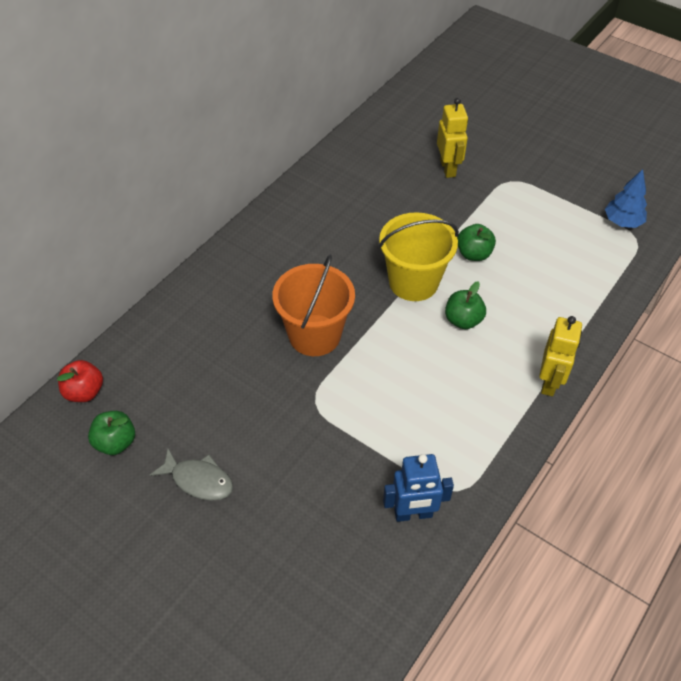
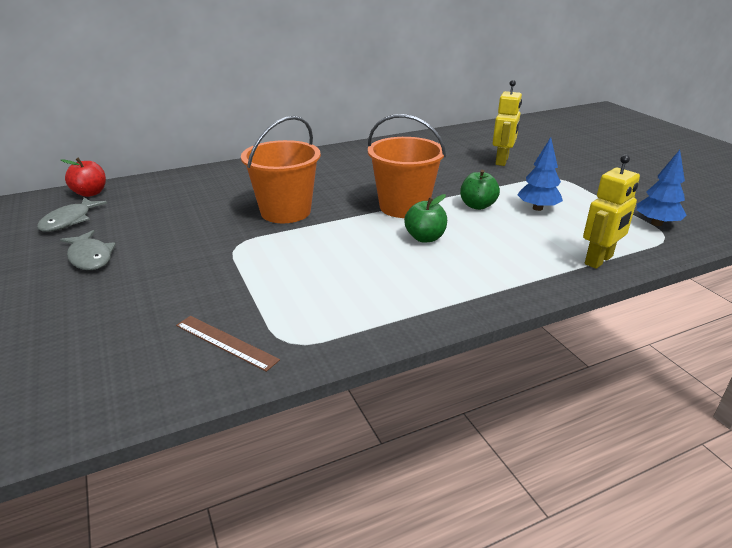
camera: 30 degrees right, 20 degrees down
(115, 442) = (69, 221): green apple -> grey fish
(413, 282) = (404, 207): yellow bucket -> orange bucket
(413, 514) = (226, 342): blue robot -> brown ruler
(524, 237) = (537, 208): none -> blue tree
(549, 382) = (473, 300): yellow robot -> yellow robot (599, 260)

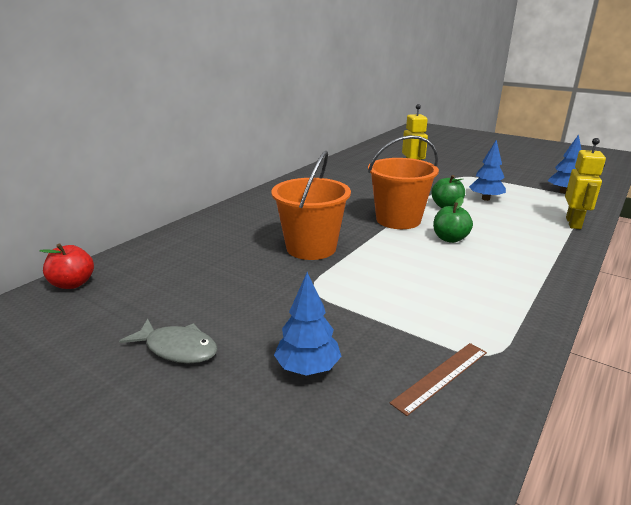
camera: 30 degrees left, 5 degrees down
(69, 221) = (91, 319): grey fish -> none
(147, 300) = (307, 368): none -> blue tree
(226, 342) = (441, 376): brown ruler -> brown ruler turned 45 degrees counterclockwise

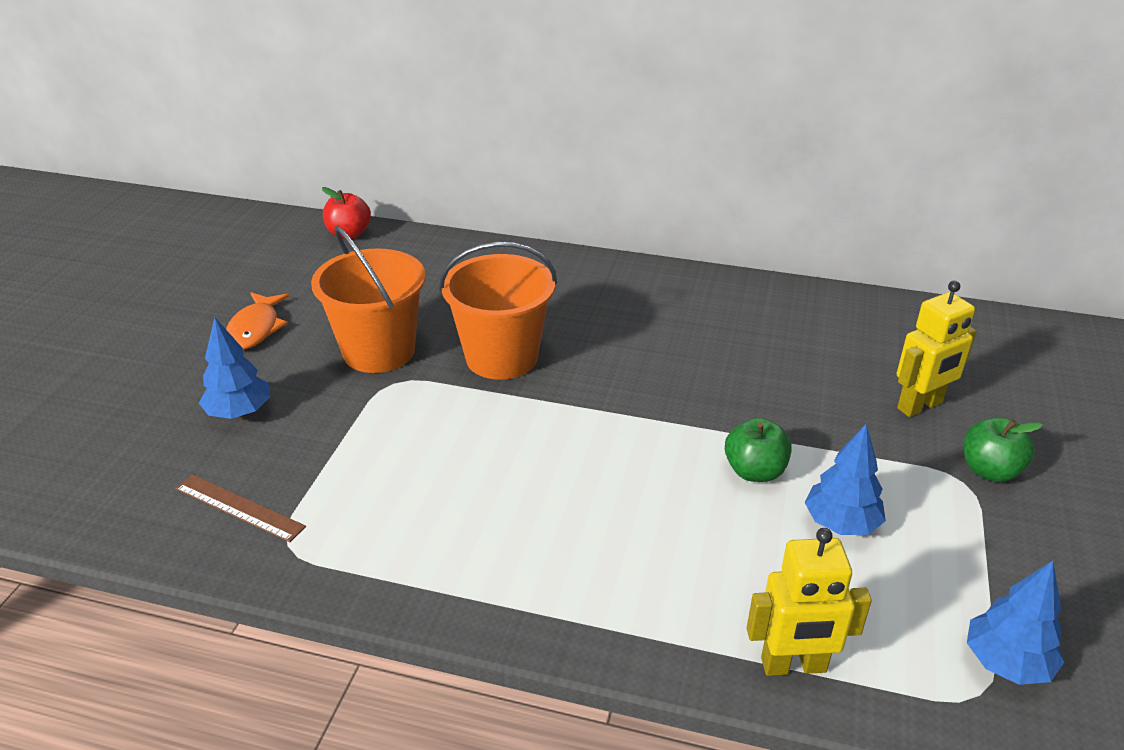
camera: 70 degrees right, 10 degrees up
(177, 348) = (256, 329): grey fish -> orange fish
(398, 220) = (650, 421): orange bucket -> orange bucket (379, 351)
(450, 239) = (607, 487): green apple -> green apple (989, 470)

